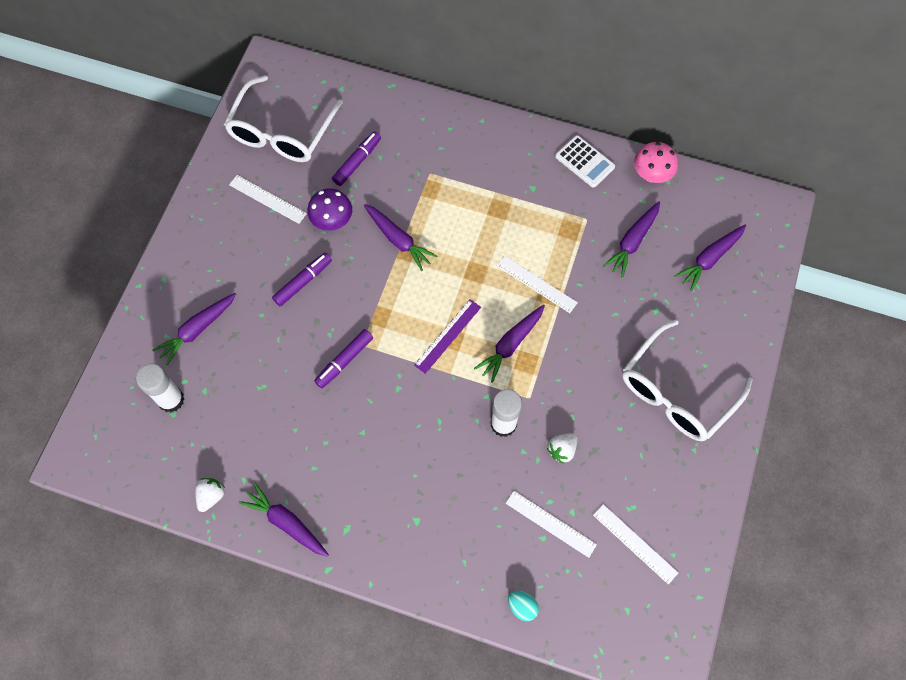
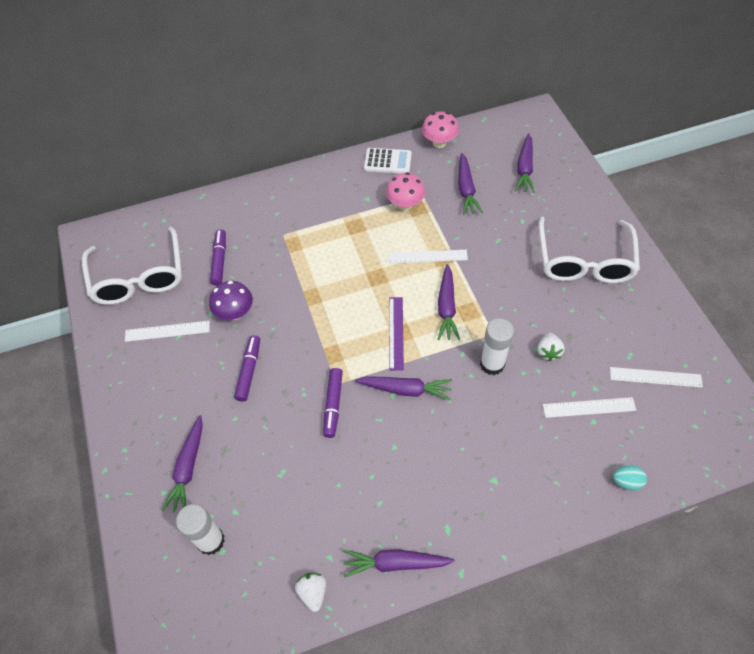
camera: 35 degrees left, 10 degrees down
(398, 240) = (299, 293): purple carrot -> purple carrot (405, 389)
(562, 218) = (405, 204): none -> pink mushroom

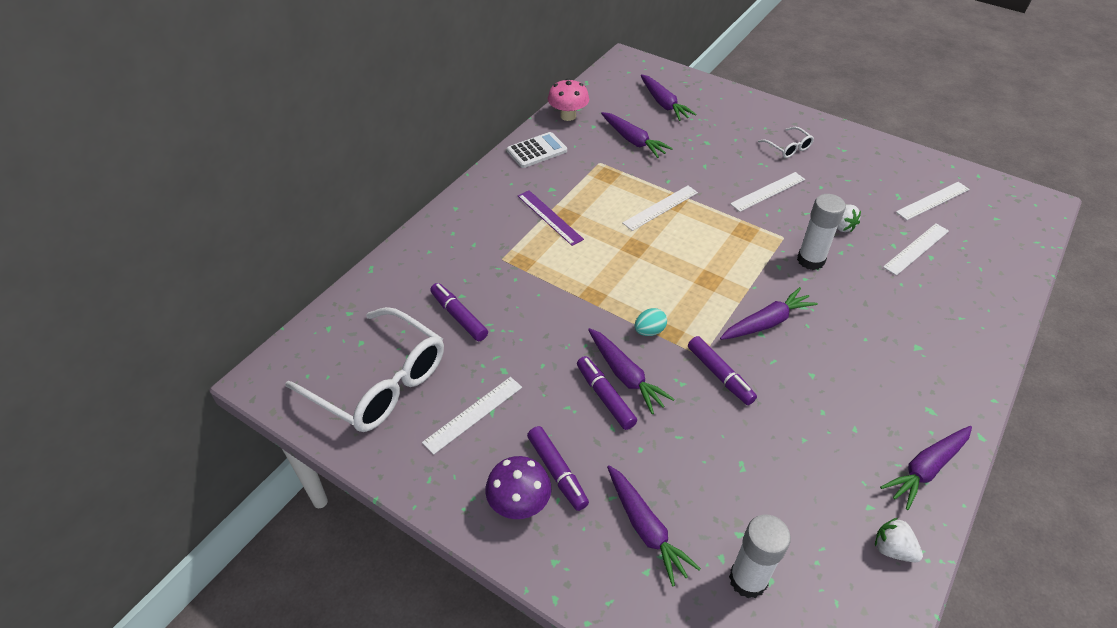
camera: 40 degrees left, 10 degrees down
(176, 399) = (557, 472): none -> purple marker
(235, 313) = (530, 354): purple mushroom -> purple mushroom (519, 504)
(396, 333) = (705, 282): purple ruler -> purple ruler (550, 217)
(405, 204) = (593, 177): pink mushroom -> none
(446, 307) = (724, 238): purple carrot -> purple carrot (625, 375)
(523, 289) = (768, 191): none -> white ruler
(584, 261) = (788, 148): white glasses -> white glasses, size x0.44
(626, 481) = (1003, 285): turquoise egg -> turquoise egg (649, 331)

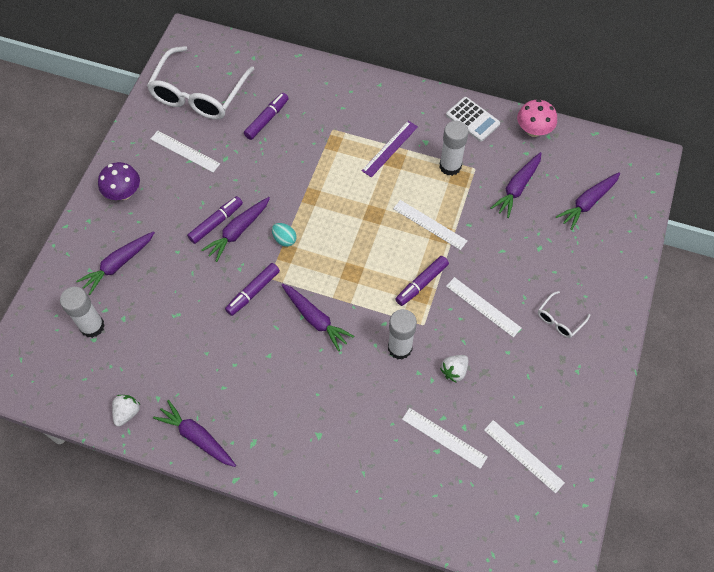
camera: 75 degrees right, 15 degrees up
(557, 472) = (150, 208): purple marker -> purple marker (421, 283)
(590, 178) = (450, 166): none -> white glue stick

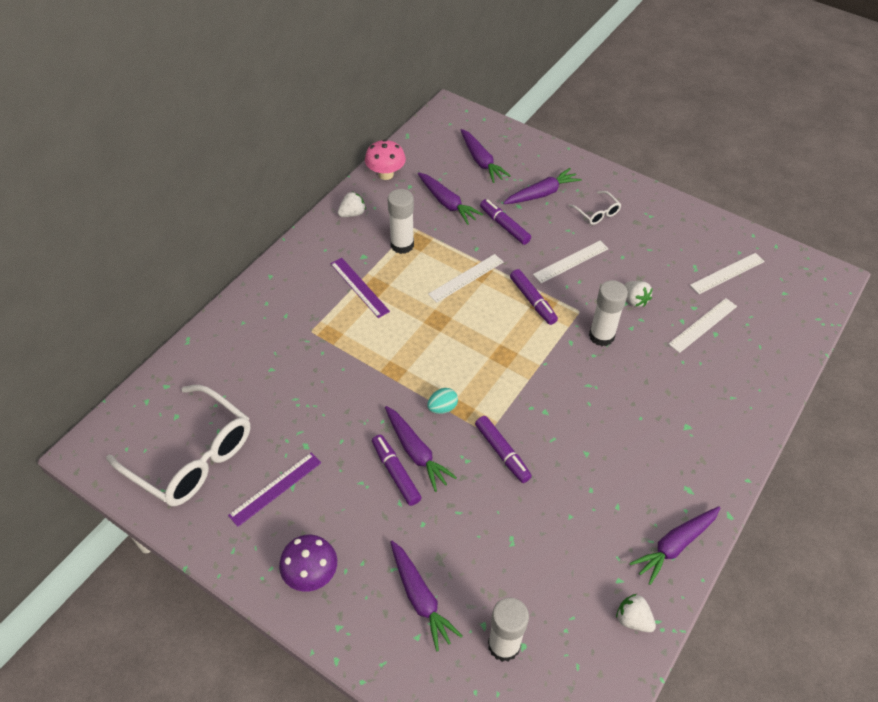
camera: 75 degrees left, 10 degrees down
(185, 151) = (275, 489): white ruler -> purple ruler
(266, 119) = (267, 391): purple marker -> purple marker (504, 226)
(315, 319) = (552, 400): purple carrot -> purple carrot (542, 193)
(472, 119) = (352, 213): white calculator -> white strawberry

